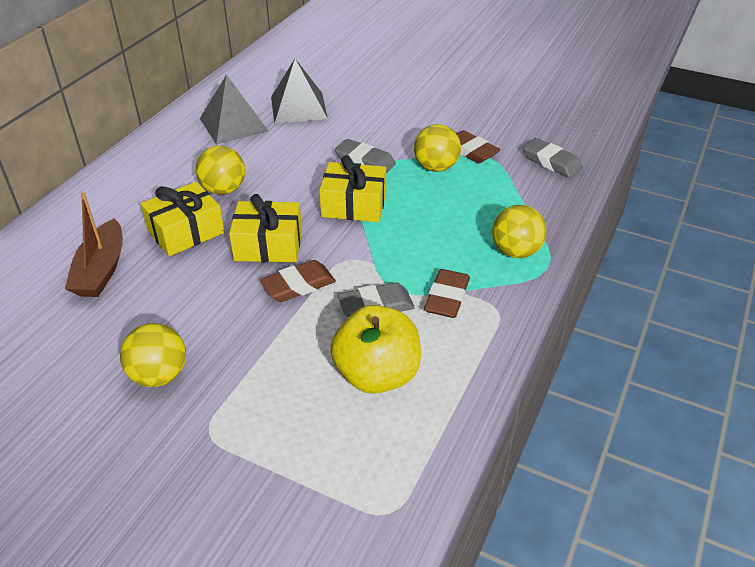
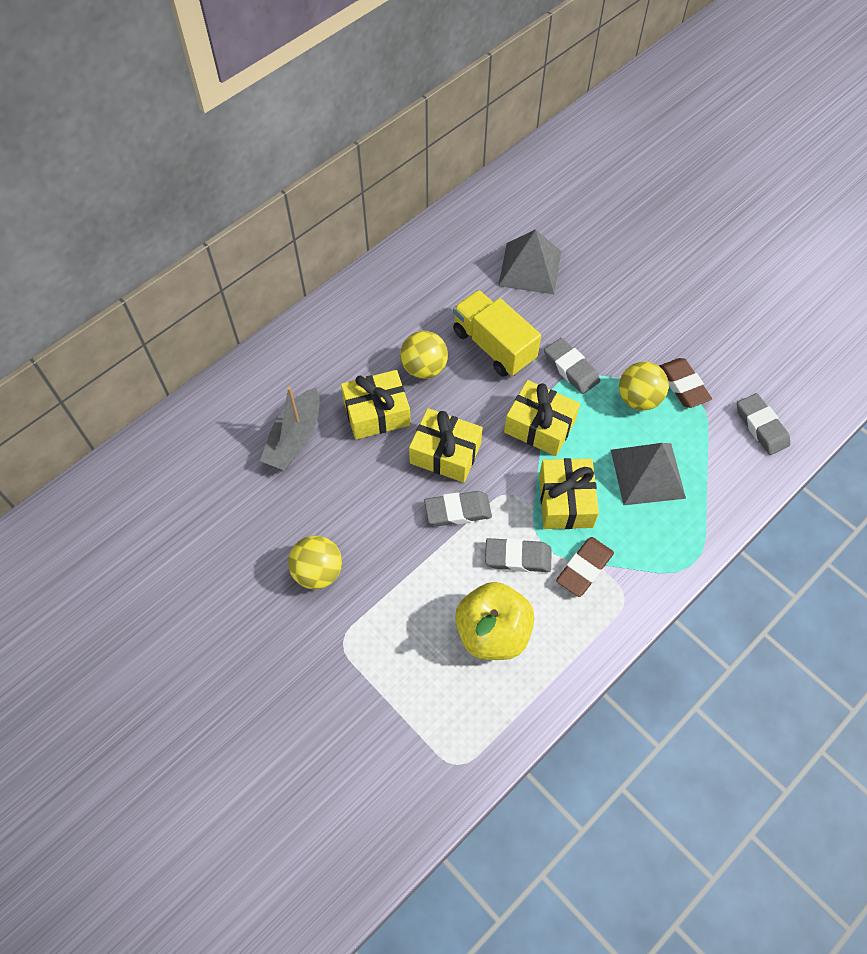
camera: 20 degrees right, 20 degrees up
(101, 270) = (294, 438): brown boat -> grey boat
(233, 124) = (457, 276): grey pyramid -> grey pyramid (647, 473)
(286, 161) = (494, 345): none -> yellow truck
(298, 285) = (457, 510): brown eraser -> grey eraser
(404, 252) = (565, 501): none -> yellow gift
(515, 251) = (671, 534): yellow ball -> none

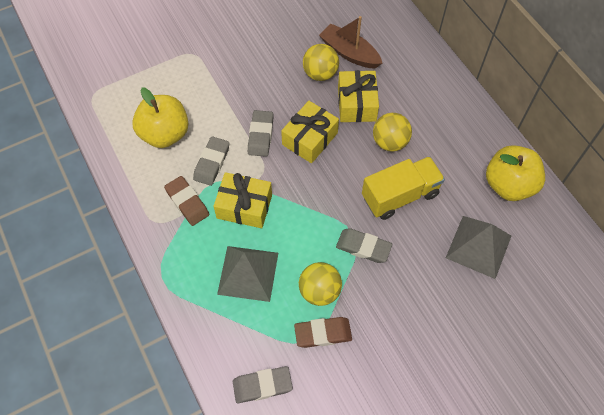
camera: 105 degrees right, 0 degrees up
(294, 438) = (349, 53): grey boat -> brown boat
(318, 572) = (244, 49): yellow ball -> yellow ball (320, 74)
(446, 251) = (508, 185): none -> yellow apple
(540, 426) = (314, 208): yellow gift -> none
(571, 368) = (363, 247): grey eraser -> grey eraser turned 45 degrees clockwise

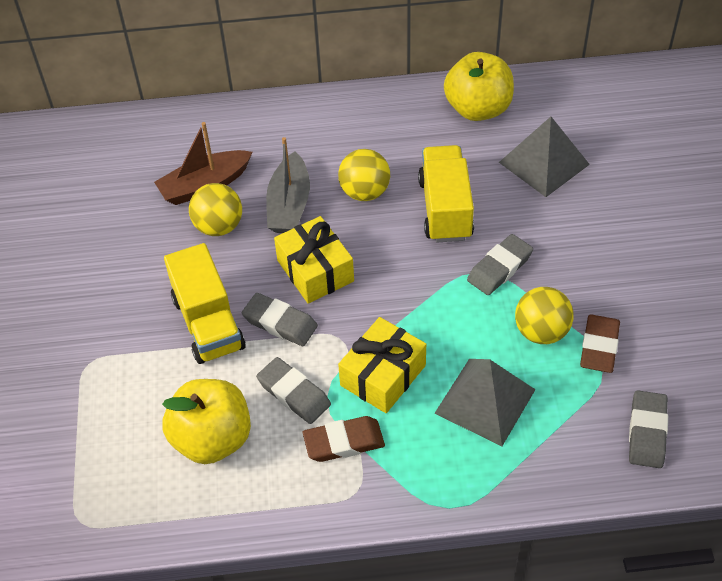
camera: 65 degrees left, 10 degrees down
(244, 98) = (208, 323): none -> yellow truck
(357, 104) = (289, 205): yellow gift -> grey boat

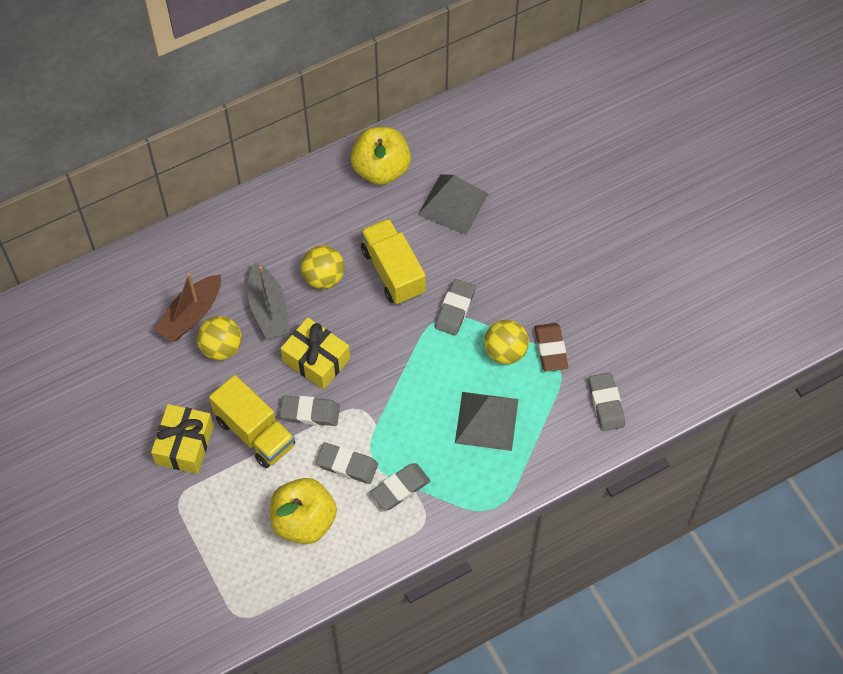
camera: 25 degrees left, 10 degrees up
(344, 442) = (400, 488): brown eraser -> grey eraser
(383, 375) = (405, 427): yellow gift -> yellow gift (184, 445)

